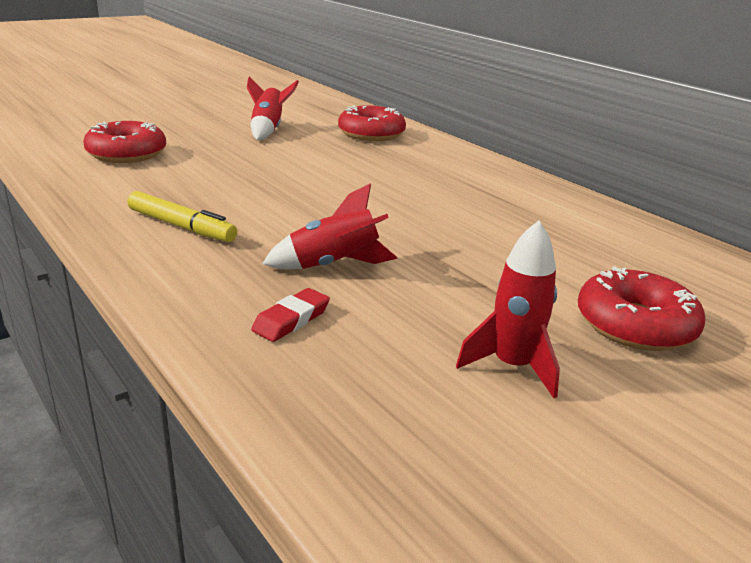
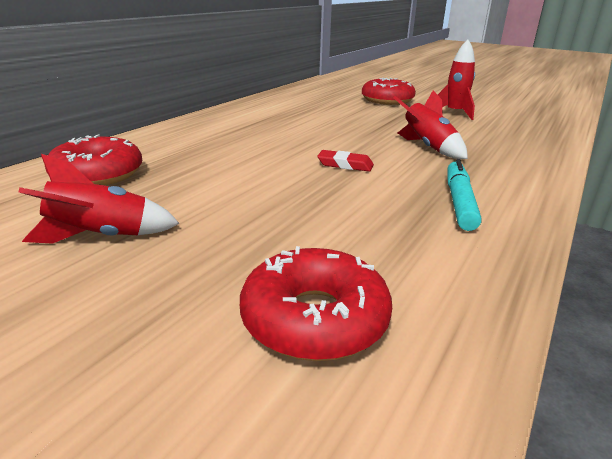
camera: 110 degrees left, 0 degrees up
(182, 226) = (459, 202): yellow marker -> turquoise marker
(291, 320) = (500, 147): red eraser -> red eraser (345, 165)

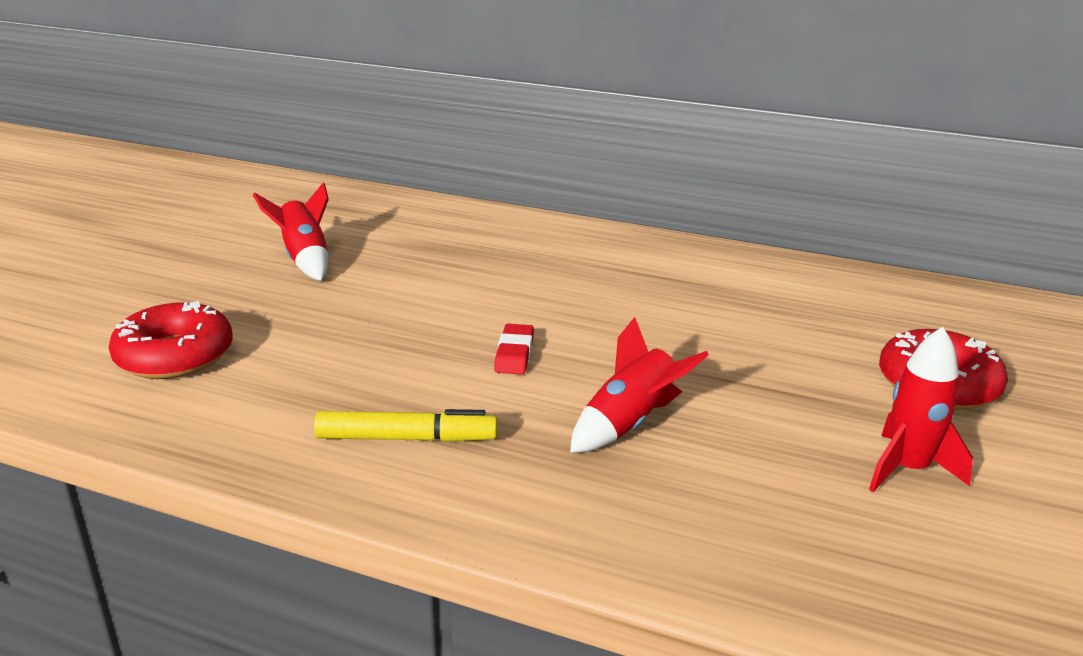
camera: 80 degrees right, 0 degrees up
(98, 174) = (434, 229): red donut -> none
(459, 202) = (406, 438): turquoise marker -> yellow marker

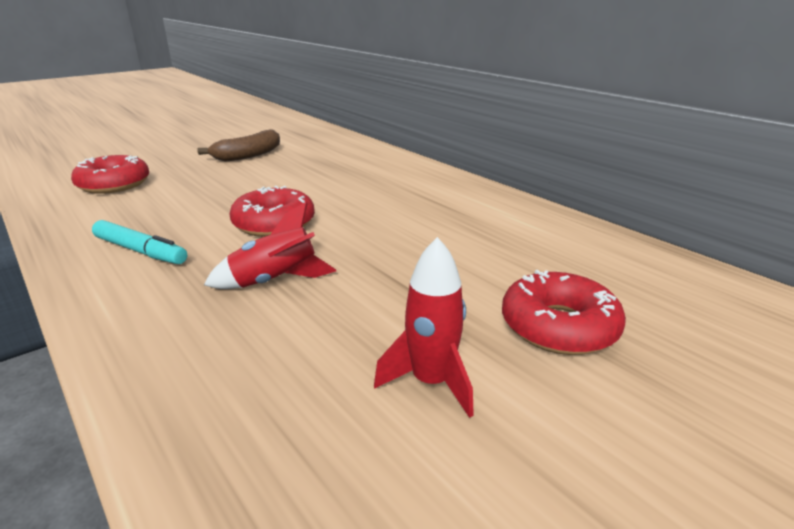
camera: 30 degrees right, 0 degrees up
(305, 259) = (248, 155): red rocket -> brown banana
(406, 438) = (140, 251): yellow marker -> turquoise marker
(514, 354) = (274, 223): red eraser -> red donut

